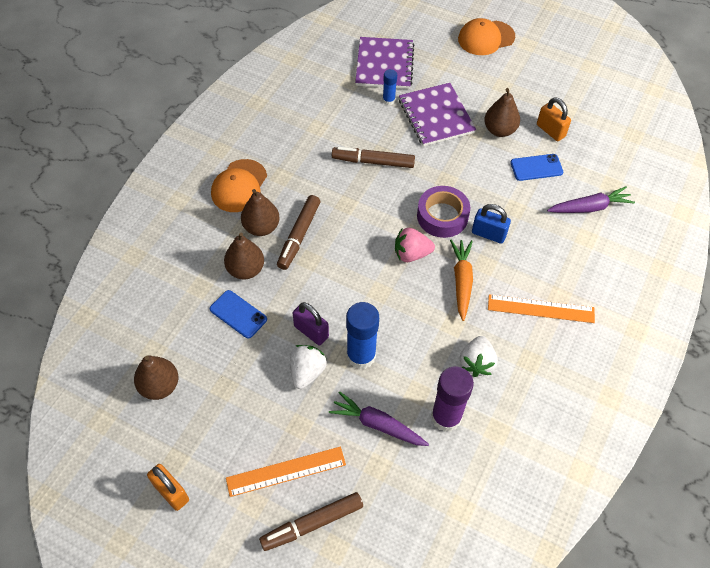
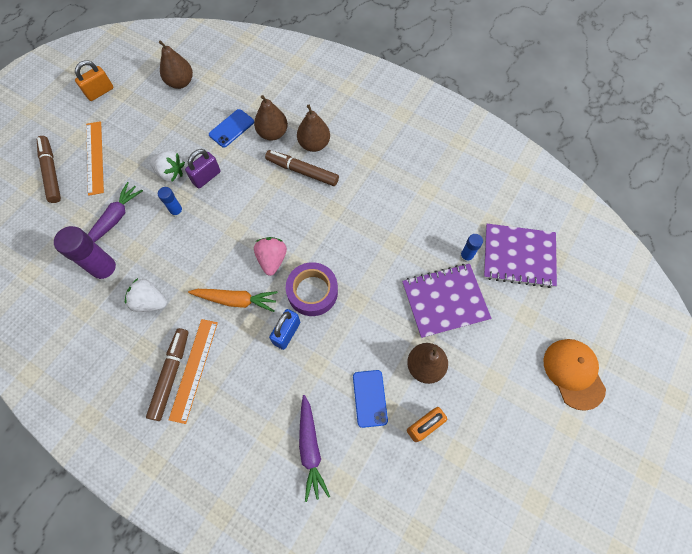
camera: 95 degrees right, 10 degrees up
(239, 186) = (360, 128): orange cap -> none
(361, 356) = (177, 211): blue glue stick -> blue glue stick, size x0.53
(373, 162) = (383, 235): brown marker -> brown marker (171, 375)

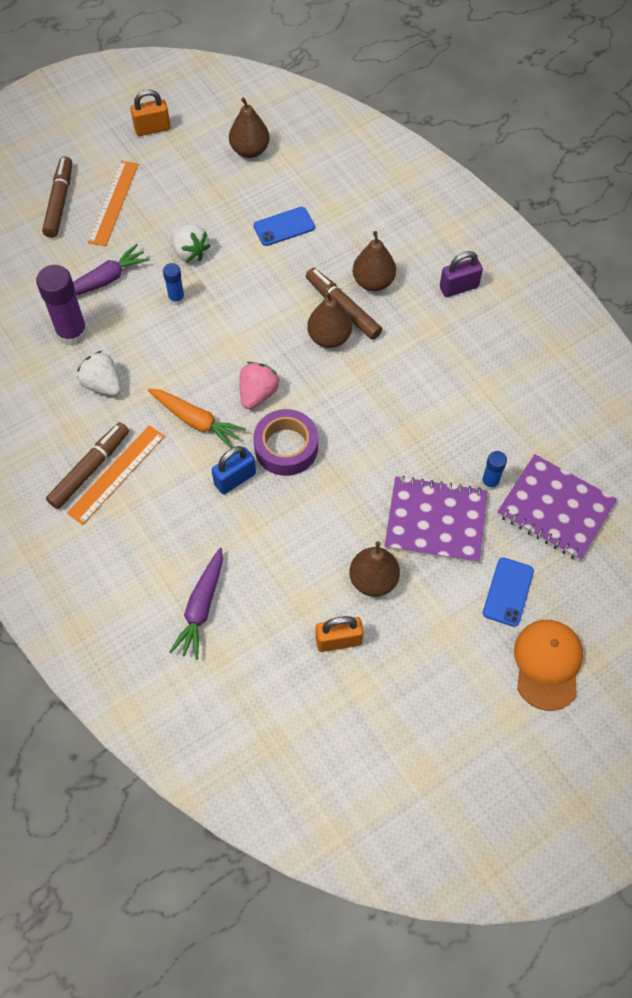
camera: 25 degrees right, 5 degrees down
(206, 177) = (228, 272): purple padlock -> purple padlock (459, 287)
(272, 133) = (330, 250): brown pear -> brown pear (329, 337)
(370, 398) = (292, 586): blue phone -> blue phone (508, 592)

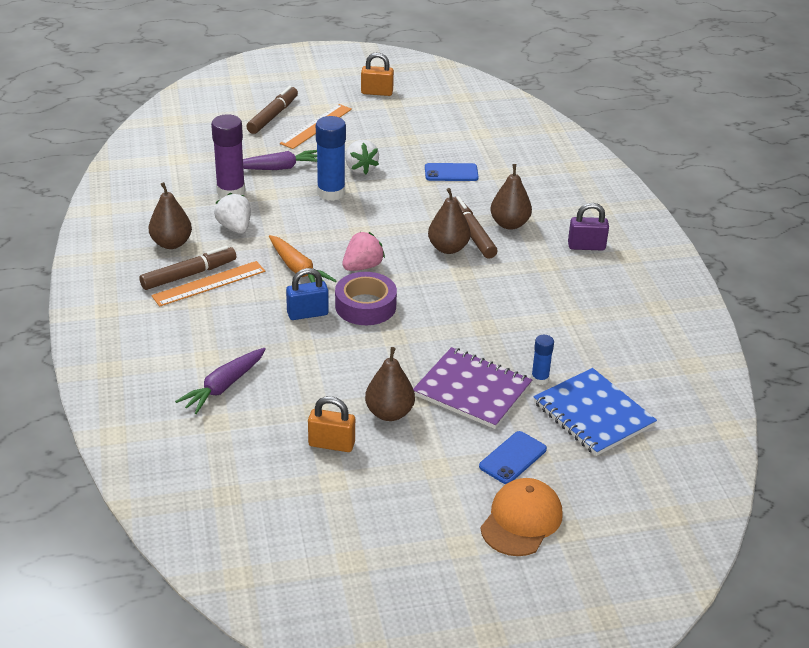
camera: 20 degrees right, 25 degrees down
(176, 298) = (331, 193): blue glue stick -> blue glue stick, size x1.89
(250, 150) = (450, 122): brown pear -> brown pear (171, 243)
(555, 509) = (593, 414): purple notebook -> blue notebook

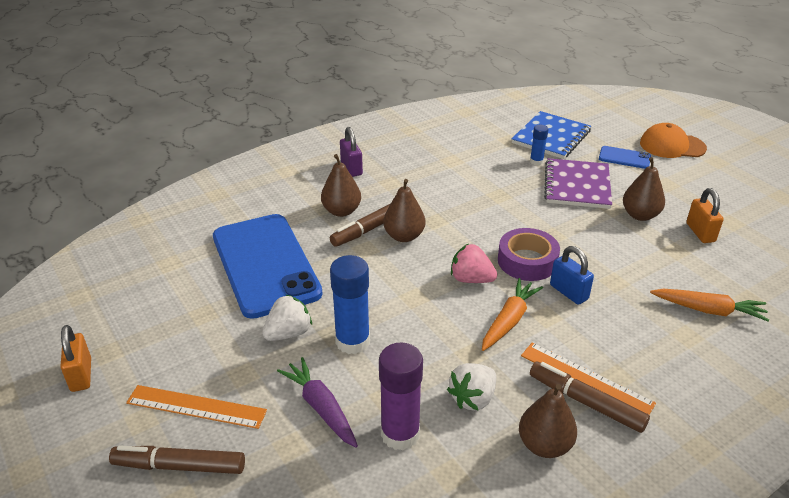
camera: 110 degrees left, 0 degrees up
(223, 387) = (709, 310): purple carrot -> orange carrot
(451, 173) = (265, 264): blue phone -> blue phone, size x2.41

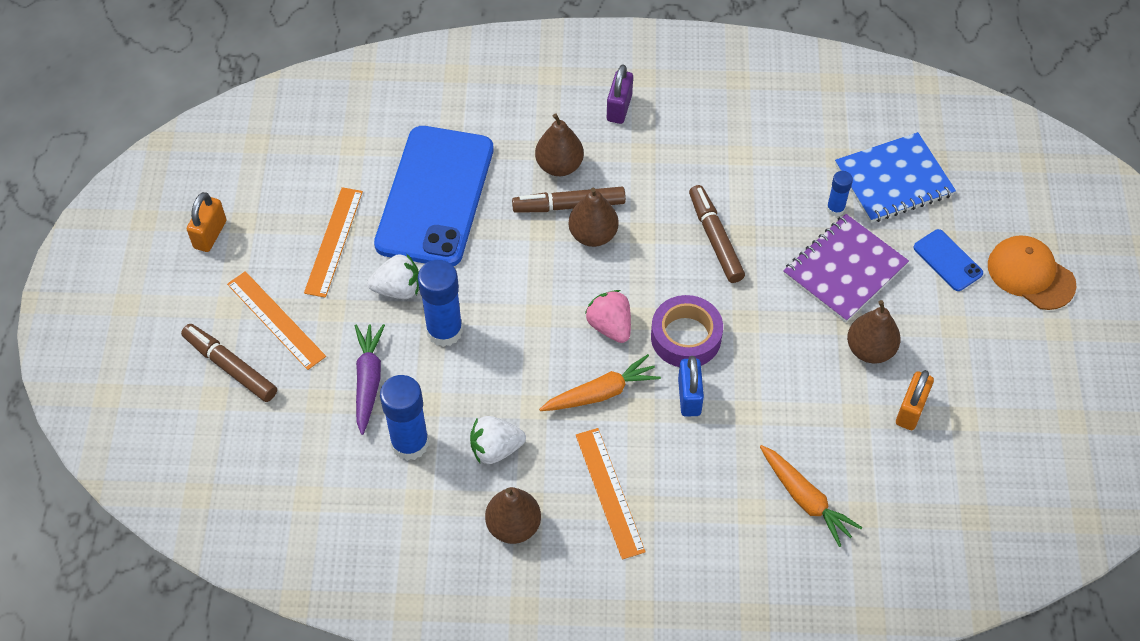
camera: 35 degrees right, 20 degrees up
(204, 328) = (333, 241): none -> orange ruler
(400, 434) = (410, 443): purple glue stick -> blue glue stick
(586, 402) = (586, 513): brown marker -> brown marker (715, 239)

